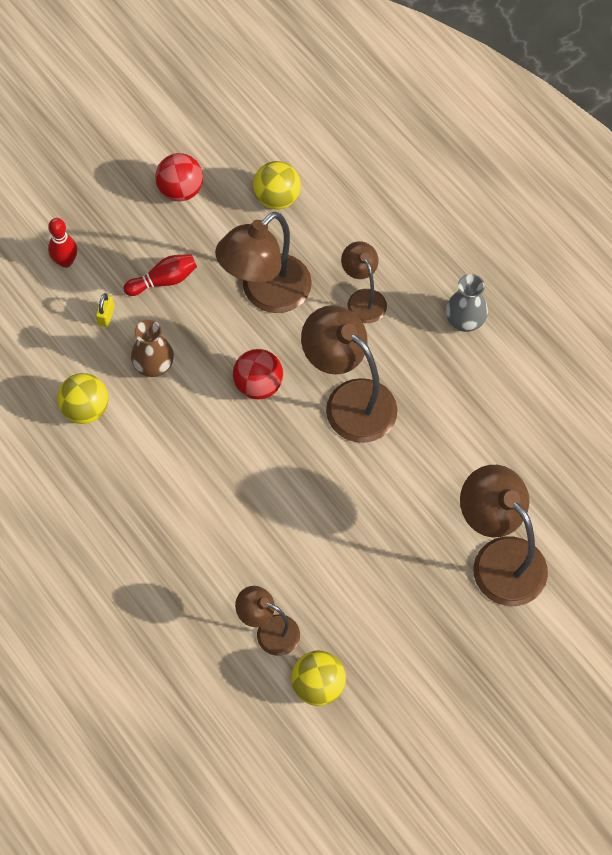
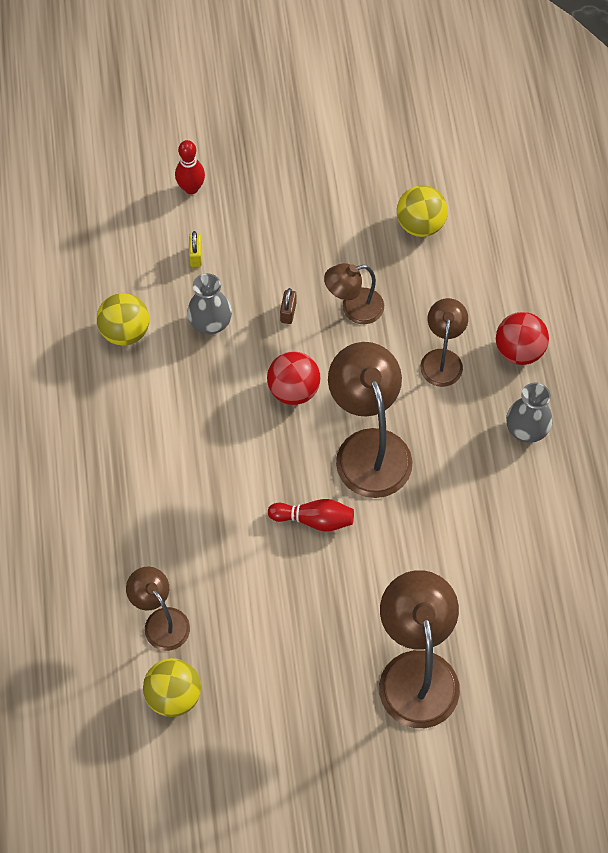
camera: 30 degrees right, 0 degrees up
(106, 316) = (196, 256): yellow padlock -> yellow padlock turned 45 degrees counterclockwise
(154, 365) = (210, 323): brown vase -> grey vase
(163, 280) = (268, 249): red bowling pin -> red bowling pin (314, 519)
(180, 190) = (335, 173): red ball -> red ball (519, 350)
(213, 324) = (288, 312): none -> brown padlock
(266, 294) = (354, 309): brown lamp -> brown lamp, size x0.57

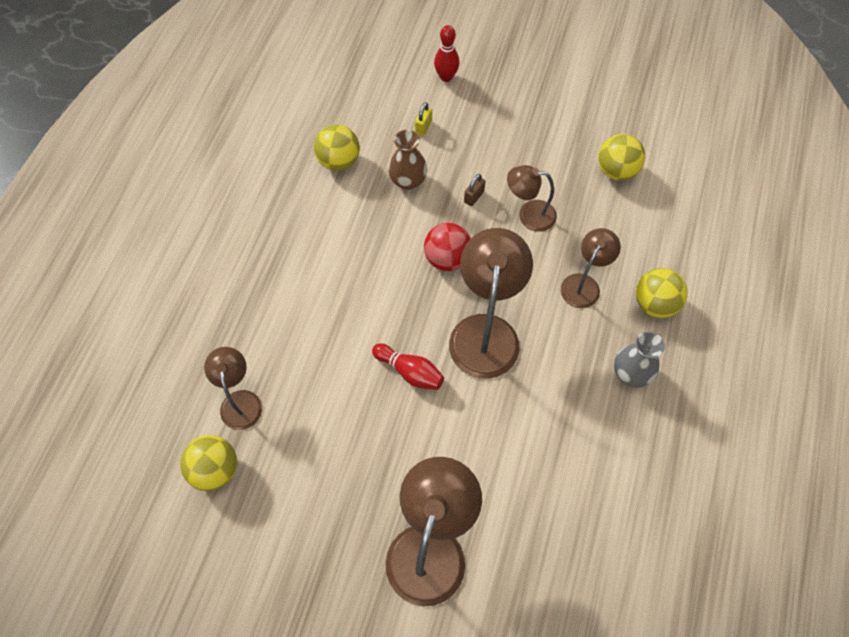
camera: 25 degrees right, 0 degrees up
(210, 323) = (408, 180): grey vase -> brown vase
(519, 350) = (655, 303): red ball -> yellow ball

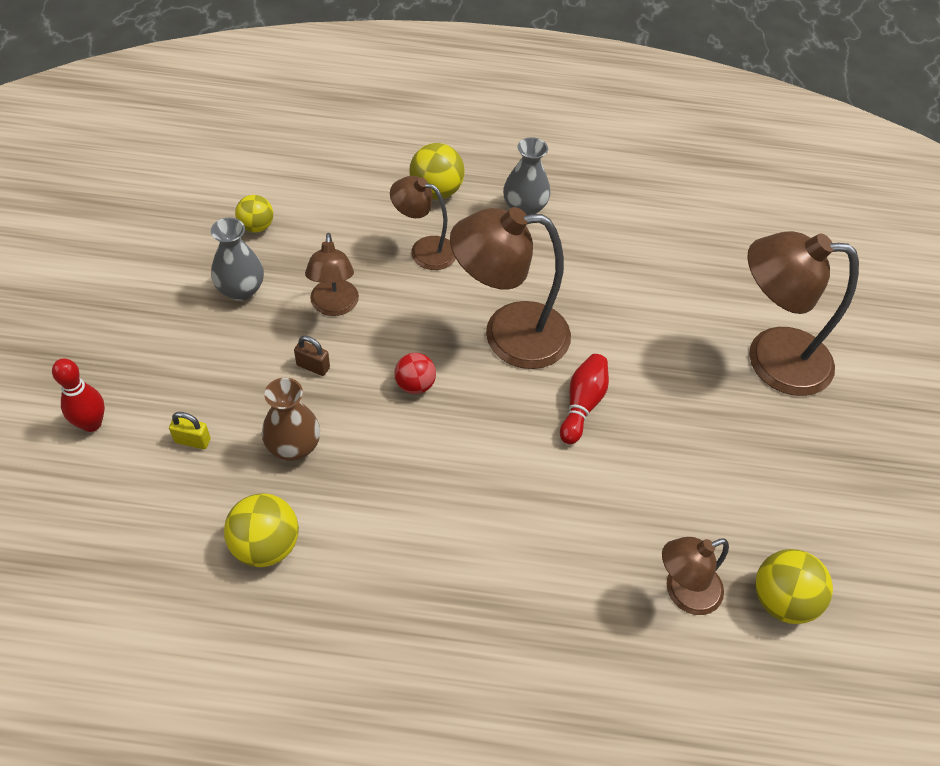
camera: 105 degrees left, 10 degrees down
(447, 258) = (415, 385): red ball -> red ball, size x0.65
(551, 158) = (241, 290): none -> grey vase
(616, 170) = (256, 226): yellow ball -> yellow ball, size x0.65

